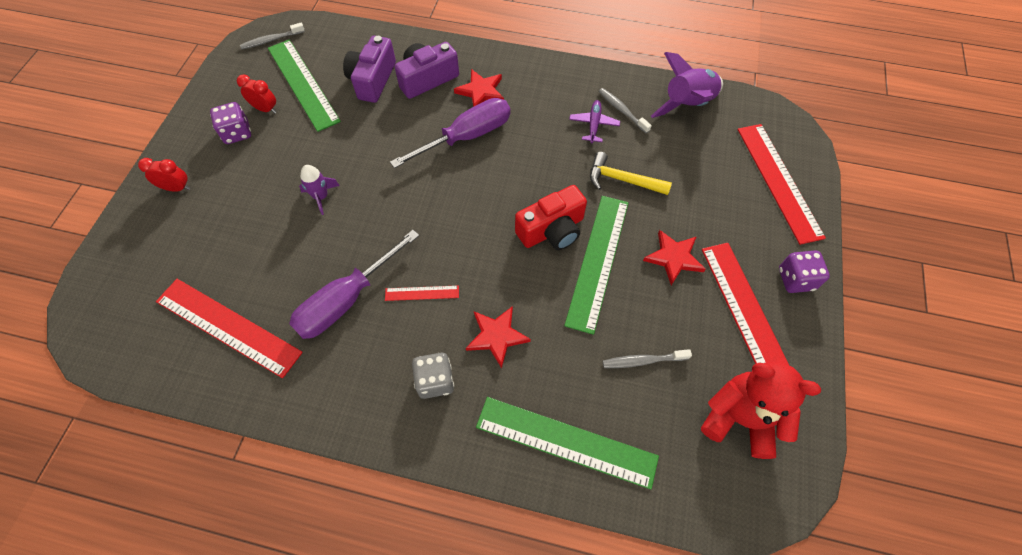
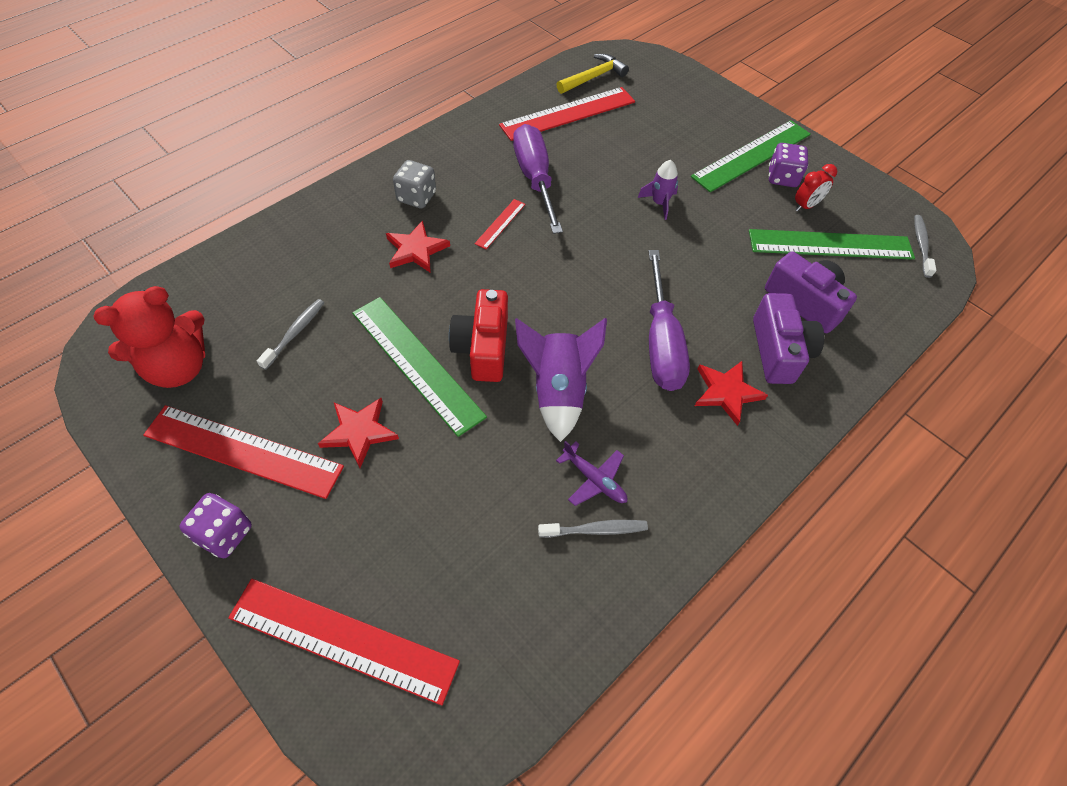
camera: 120 degrees right, 5 degrees down
(177, 188) = (735, 126): red clock -> none
(566, 442) = (293, 244): green ruler -> green ruler (751, 155)
(622, 180) = (492, 453): yellow hammer -> yellow hammer (593, 77)
(687, 105) = (549, 627): purple rocket -> purple rocket (557, 391)

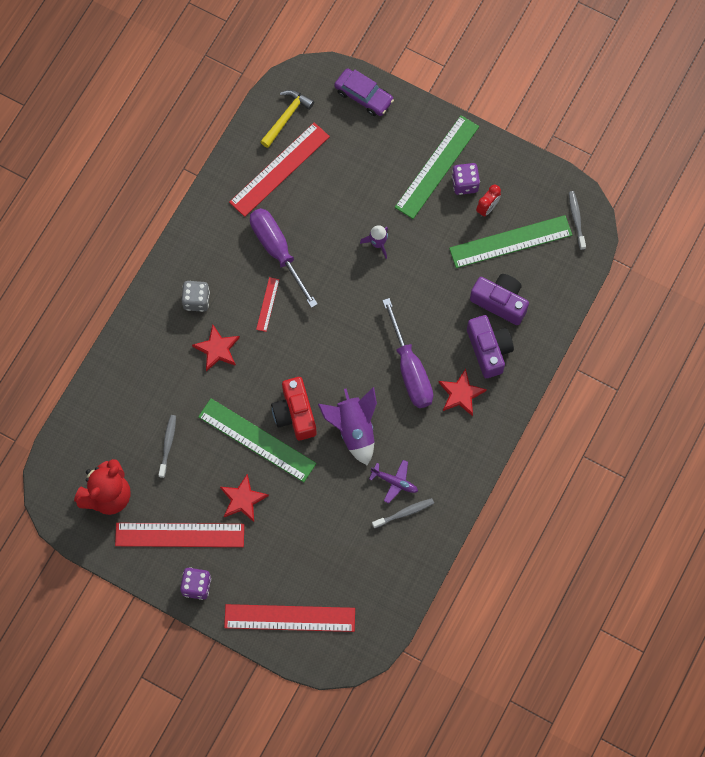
camera: 15 degrees left, 15 degrees up
(683, 82) = (363, 96): none -> purple car

